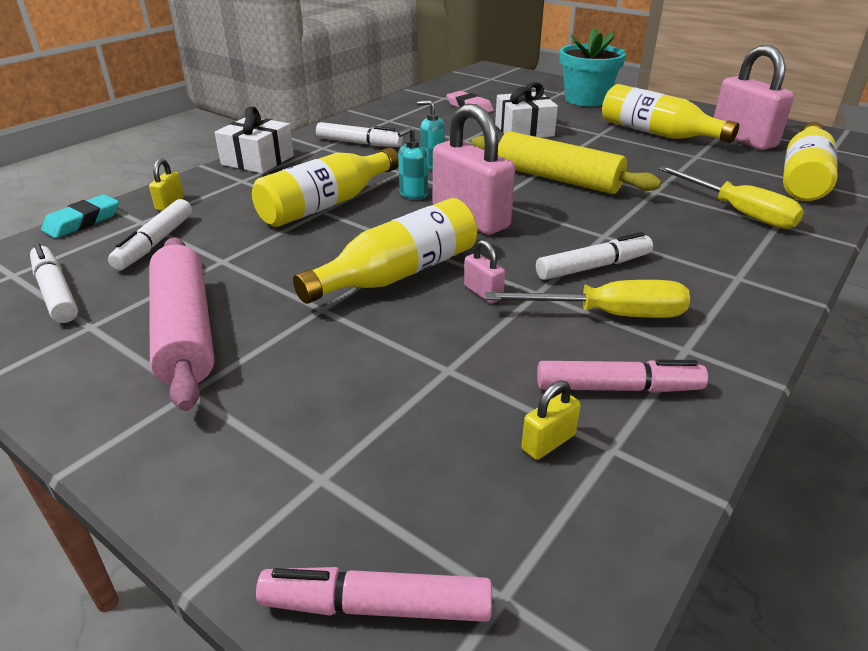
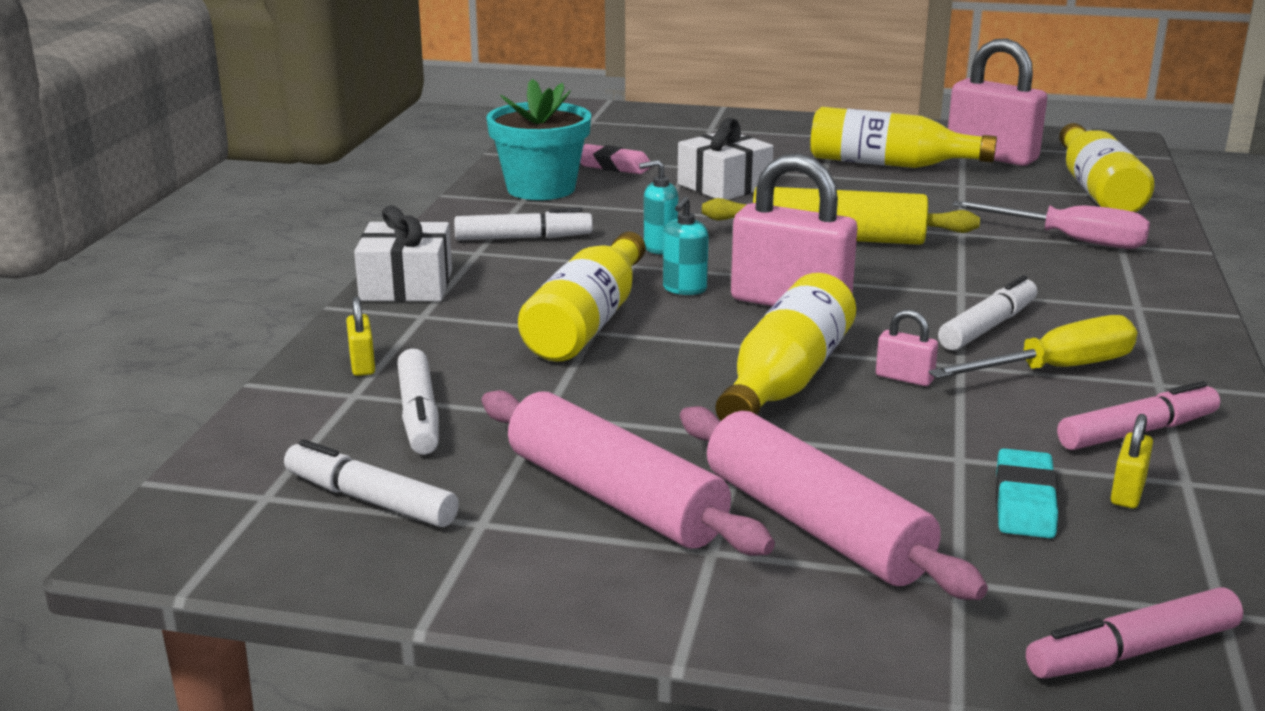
camera: 25 degrees left, 10 degrees down
(83, 221) = (263, 412): turquoise eraser -> turquoise eraser (1024, 502)
(278, 393) = (814, 525): none -> pink rolling pin
(586, 99) = (754, 133): turquoise flower pot -> turquoise flower pot (541, 188)
(738, 212) = (1071, 240): yellow screwdriver -> pink screwdriver

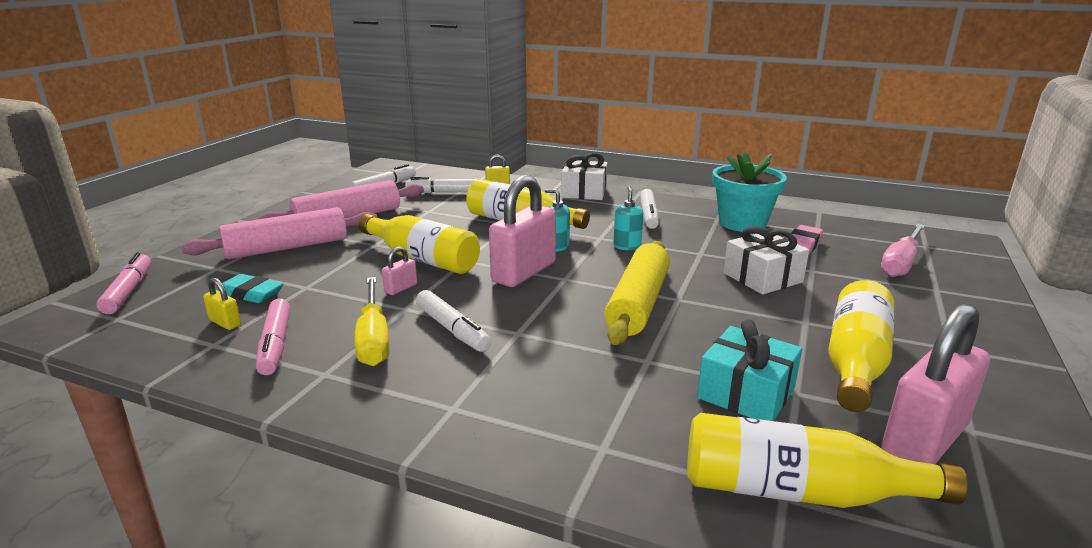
camera: 100 degrees right, 0 degrees up
(981, 199) = (746, 393): none -> turquoise gift
(1071, 240) = (620, 417): pink screwdriver -> pink screwdriver (900, 263)

